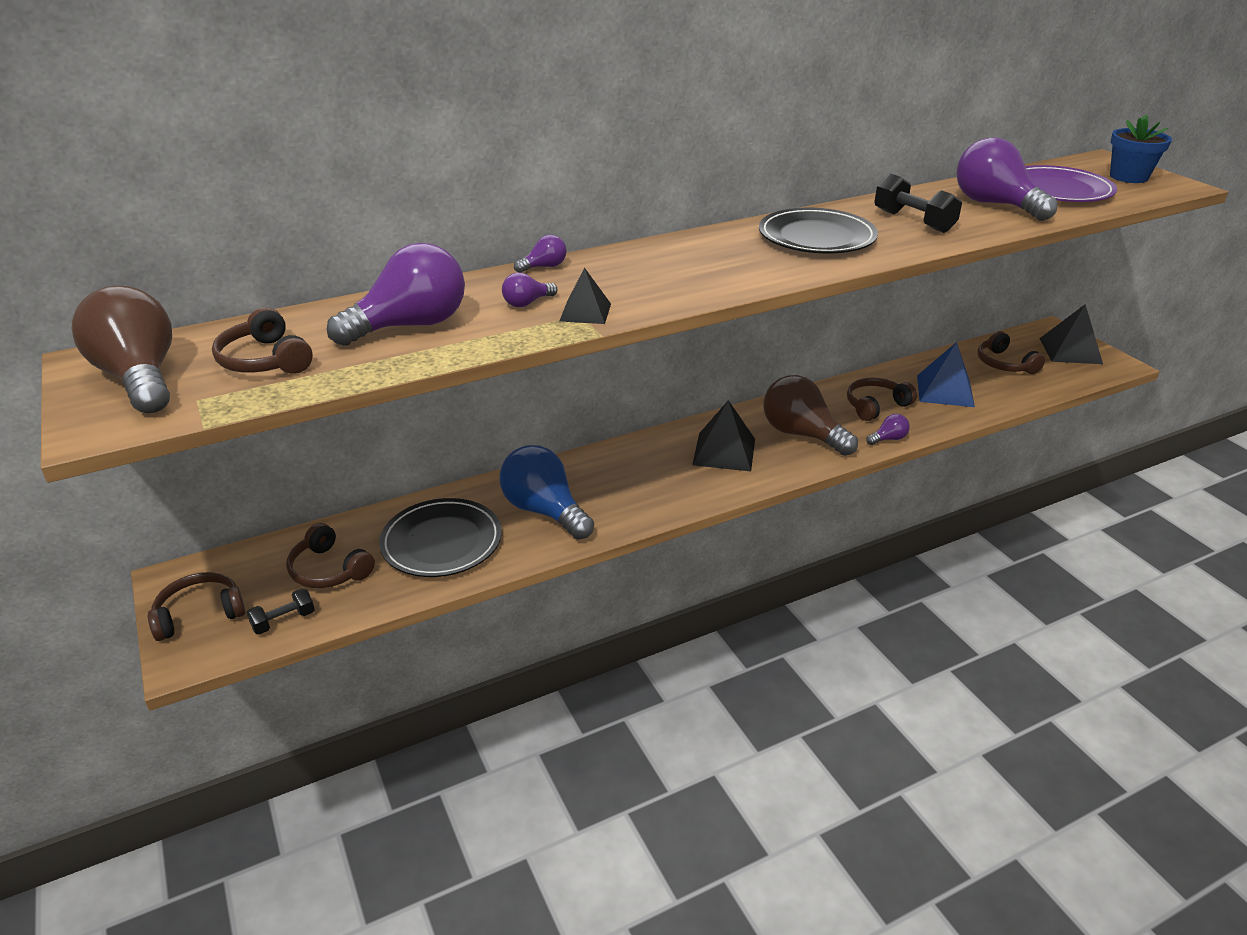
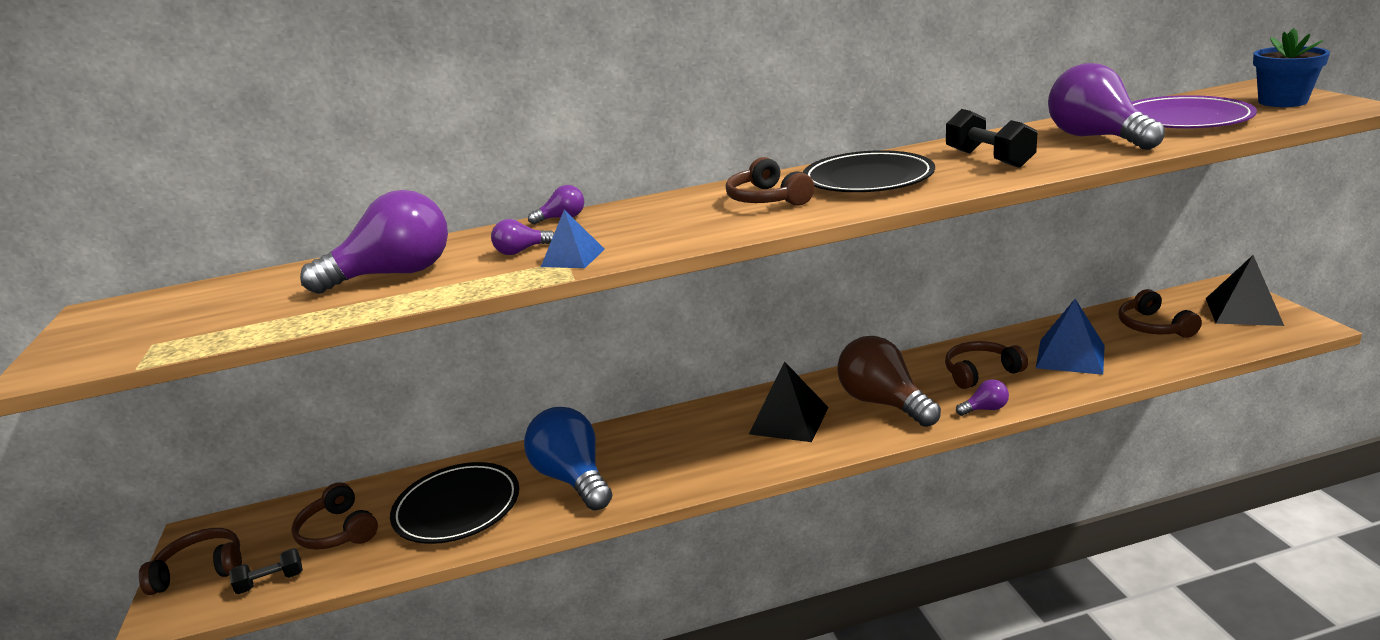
camera: 15 degrees right, 10 degrees down
(140, 378) = (122, 325): brown light bulb -> none
(265, 360) = (240, 308): brown headphones -> brown headphones (767, 199)
(585, 312) = (573, 258): black pyramid -> blue pyramid

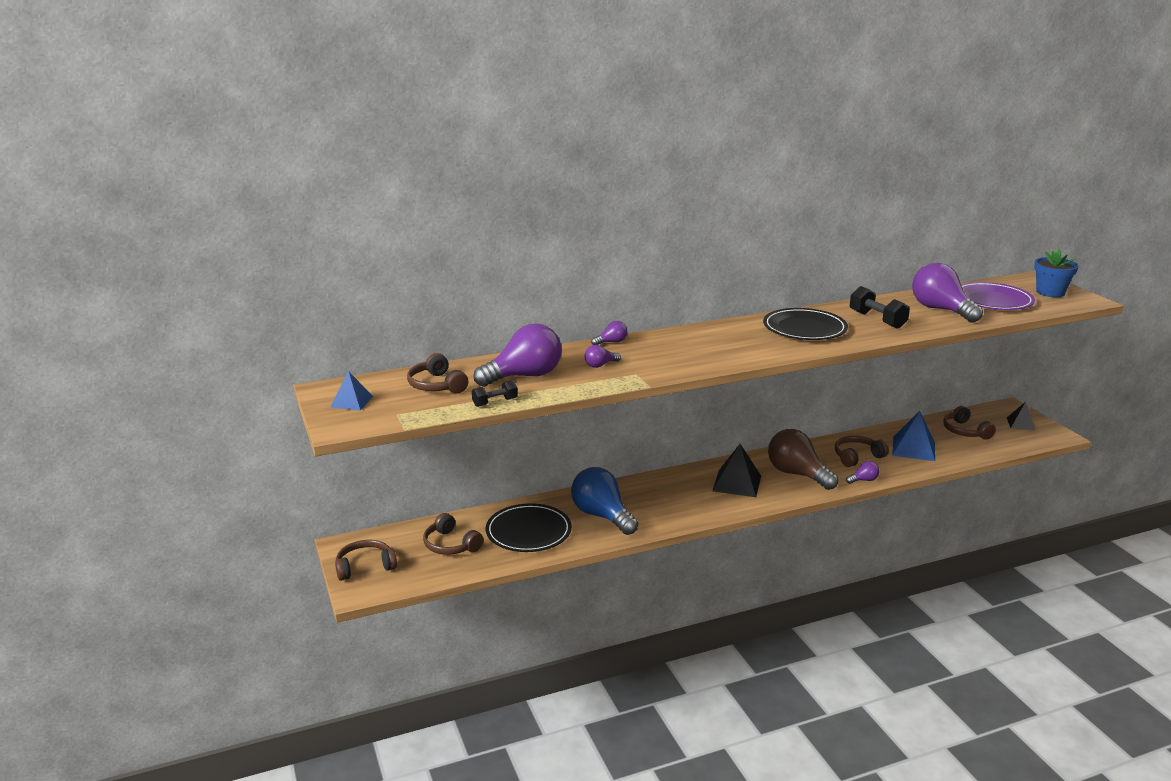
camera: 10 degrees left, 0 degrees up
(271, 582) = (422, 574): black dumbbell -> black dumbbell (495, 402)
(573, 258) = (639, 372): blue pyramid -> blue pyramid (351, 402)
(767, 199) = (745, 338): brown headphones -> brown headphones (436, 385)
(1243, 311) = (1020, 424): black pyramid -> black pyramid, size x0.61

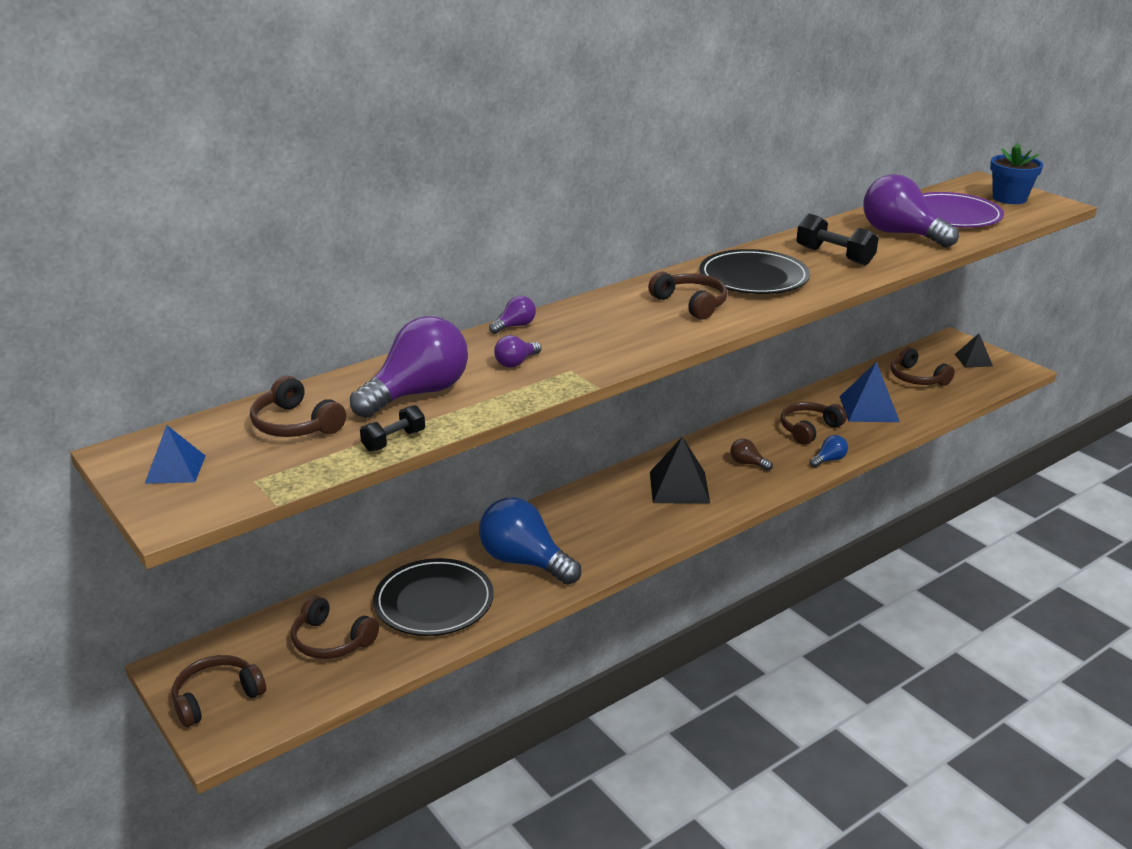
camera: 15 degrees left, 5 degrees up
(746, 341) = (691, 304): none -> brown headphones
(797, 474) = (747, 463): brown light bulb -> brown light bulb, size x0.44
(863, 480) = (829, 460): purple light bulb -> blue light bulb

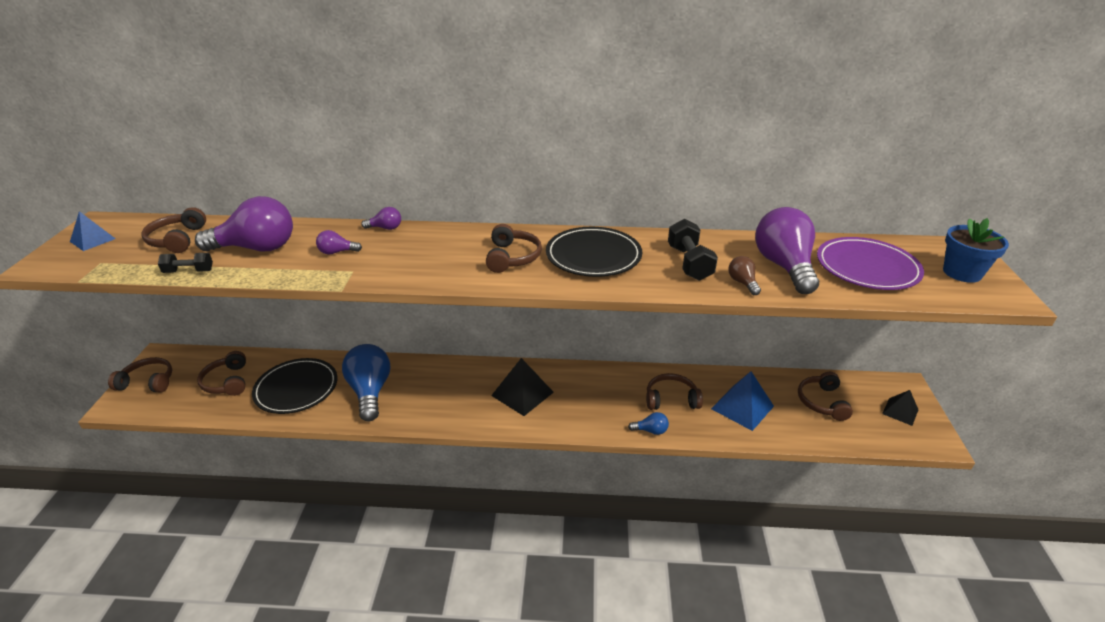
camera: 40 degrees right, 5 degrees up
(747, 463) = (590, 401): brown light bulb -> brown light bulb (742, 283)

